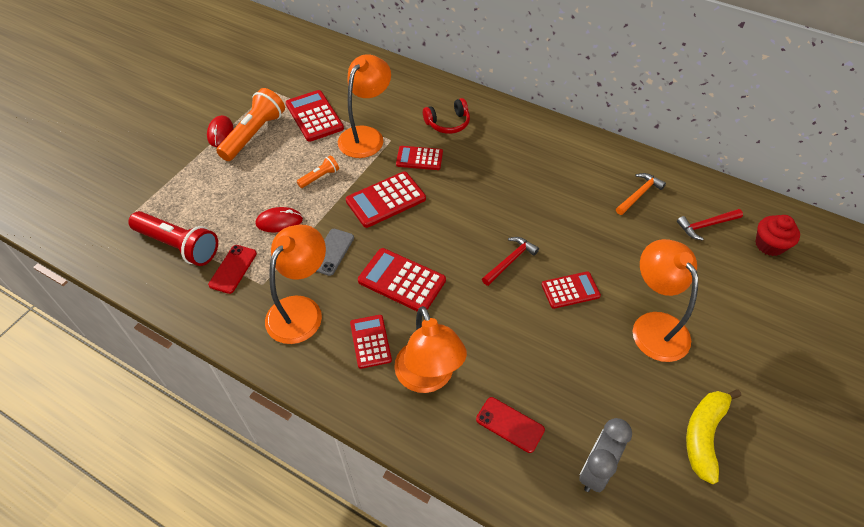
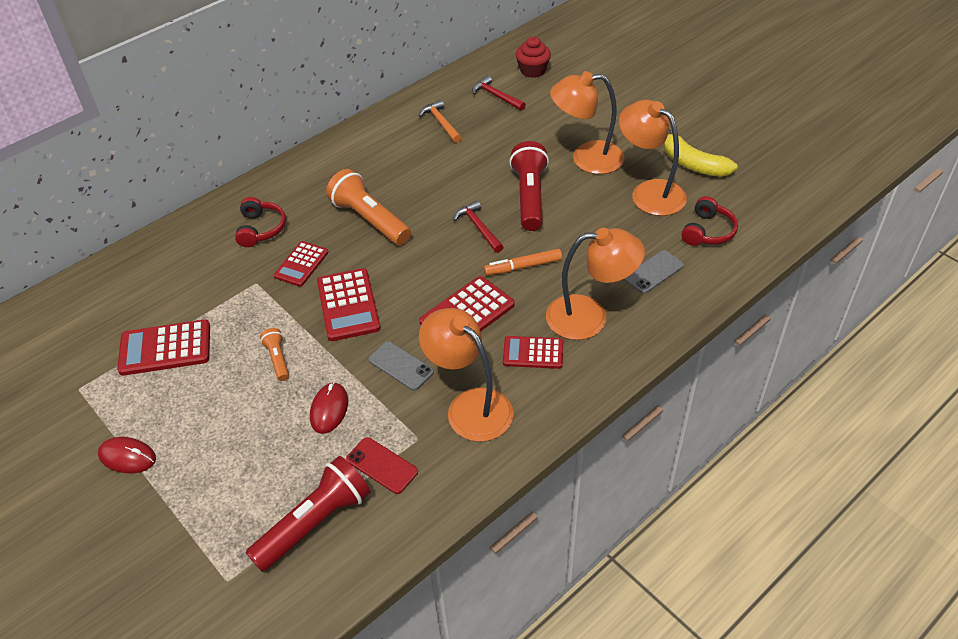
camera: 70 degrees left, 5 degrees down
(254, 134) = (156, 418): orange flashlight -> orange flashlight (370, 220)
(366, 136) = (234, 304): orange lamp -> orange lamp (649, 192)
(473, 308) = (523, 267): none -> orange marker
(510, 424) = (653, 272): red phone -> grey phone
(570, 290) = (529, 197): red calculator -> red flashlight
(595, 470) = (708, 231): grey clock -> red headphones
(706, 225) = (496, 96): red hammer -> red hammer turned 135 degrees clockwise

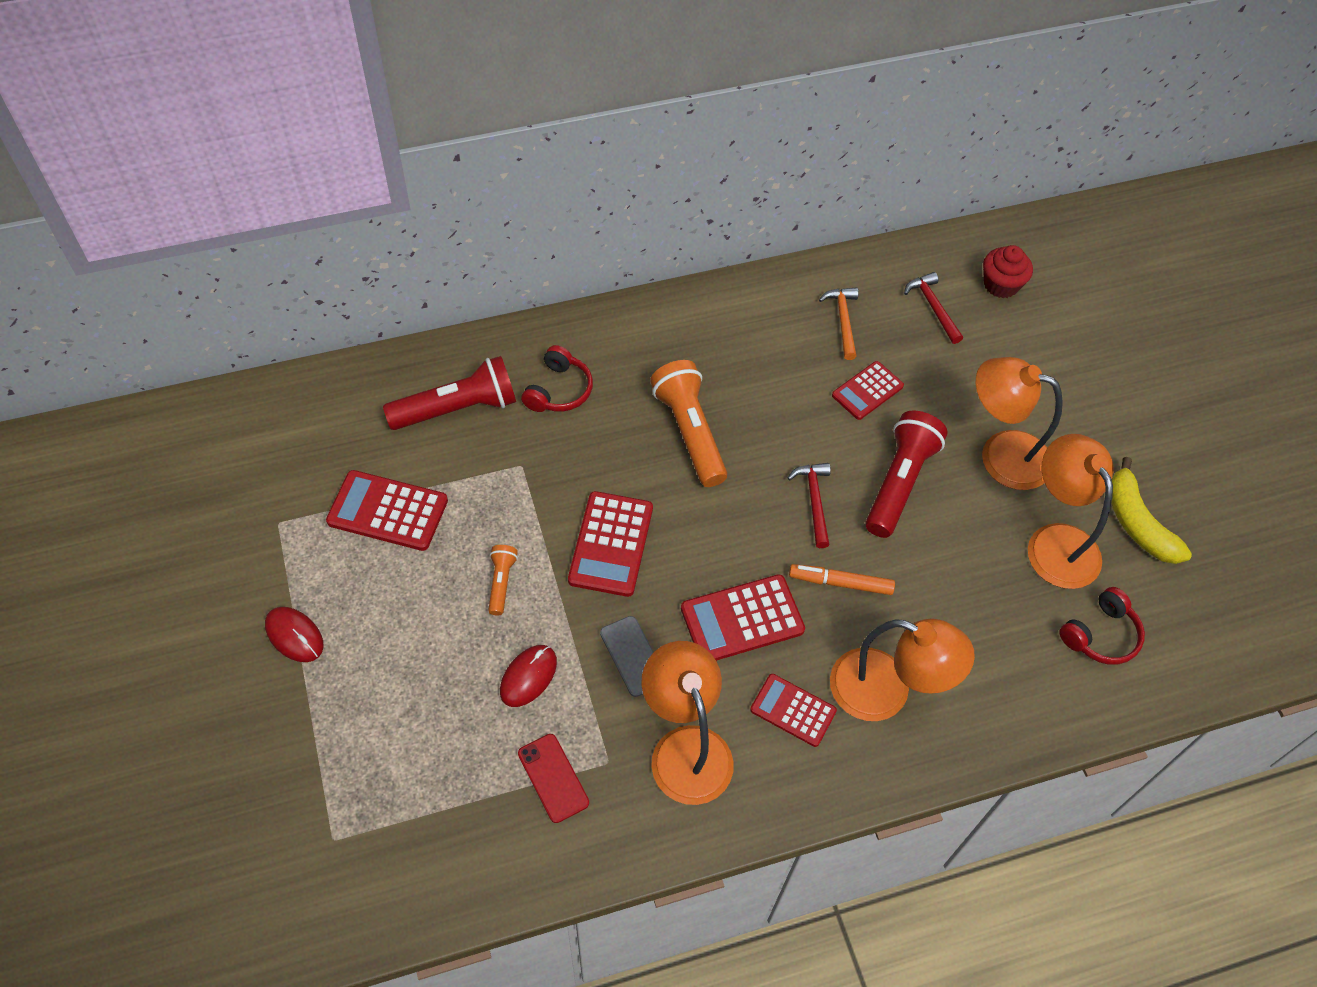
camera: 20 degrees right, 10 degrees up
(301, 264) = (583, 462): red calculator -> red calculator (867, 391)
(314, 523) = (450, 815): red flashlight -> red flashlight (457, 409)
(653, 272) = (998, 663): grey phone -> none

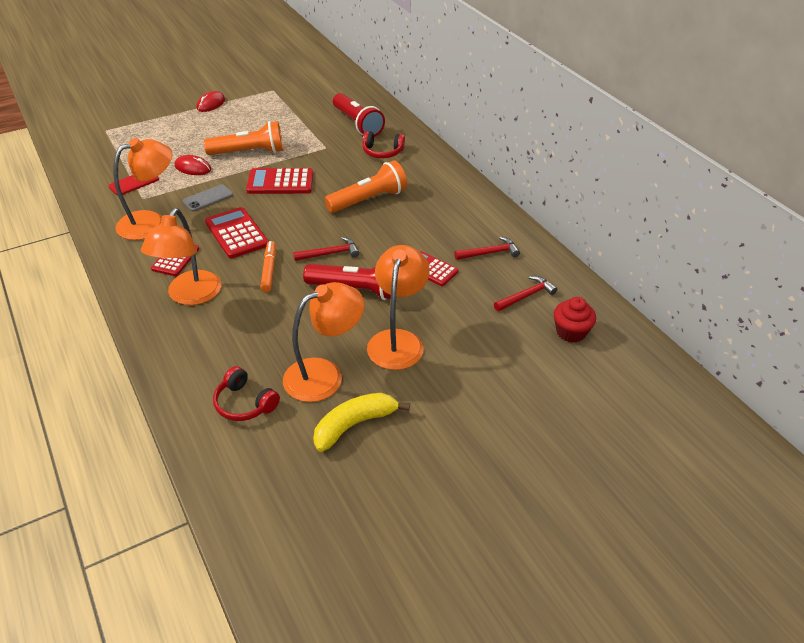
camera: 80 degrees right, 15 degrees down
(387, 511) = (286, 115): red calculator -> none
(501, 583) = (249, 152): orange flashlight -> orange flashlight, size x2.00
(843, 321) = (489, 253): orange hammer -> red hammer

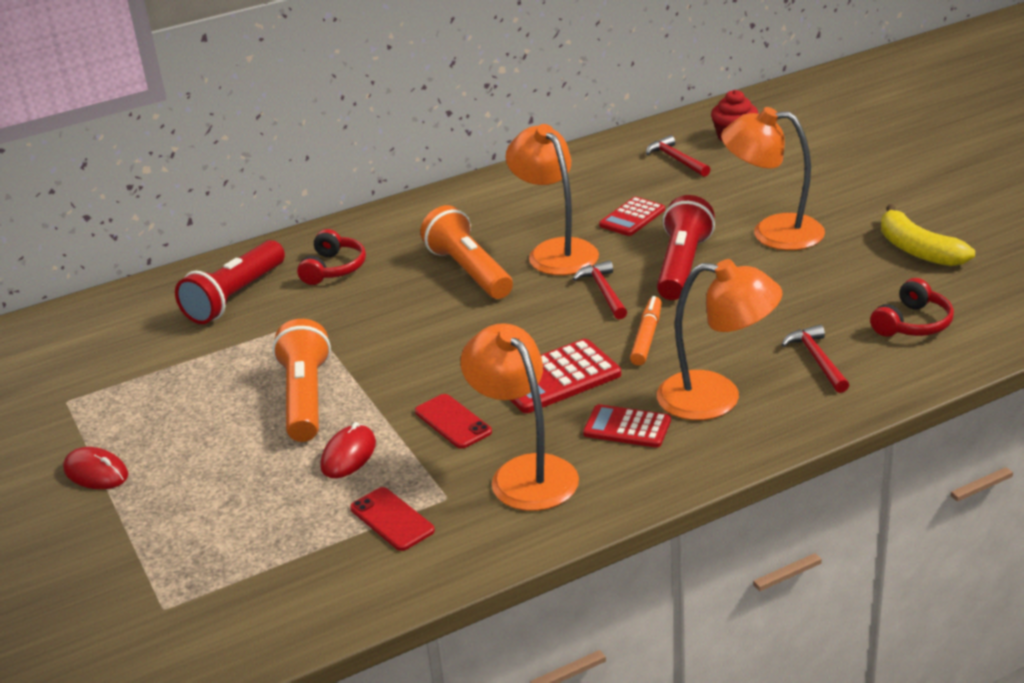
camera: 85 degrees left, 10 degrees down
(208, 198) = (452, 422): grey phone -> red phone
(269, 270) = (647, 337): orange marker -> orange marker turned 105 degrees clockwise
(280, 182) = (411, 354): red calculator -> none
(324, 375) = (846, 275): orange lamp -> orange lamp (555, 251)
(357, 124) = (235, 297): red flashlight -> red flashlight turned 150 degrees clockwise
(489, 253) = (595, 181): red hammer -> red hammer (817, 360)

